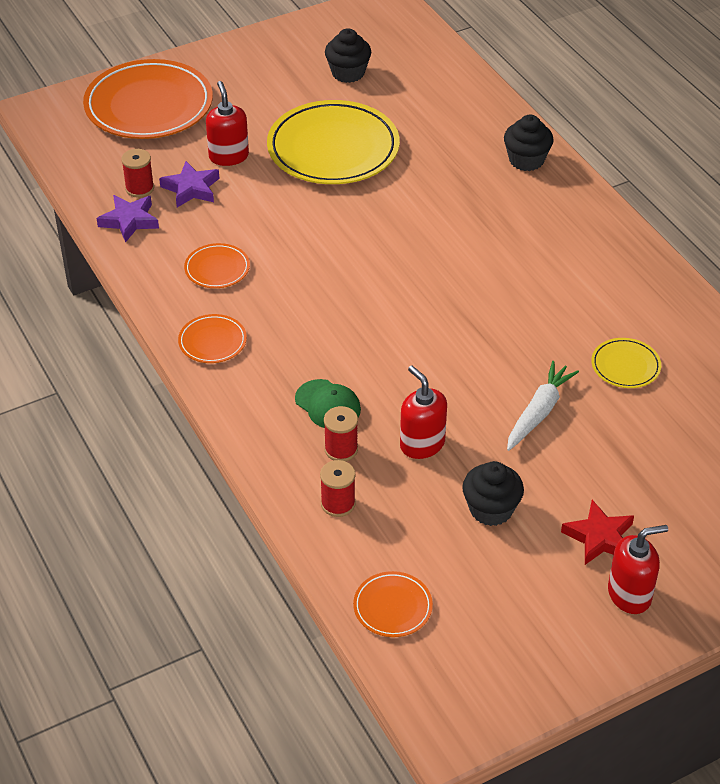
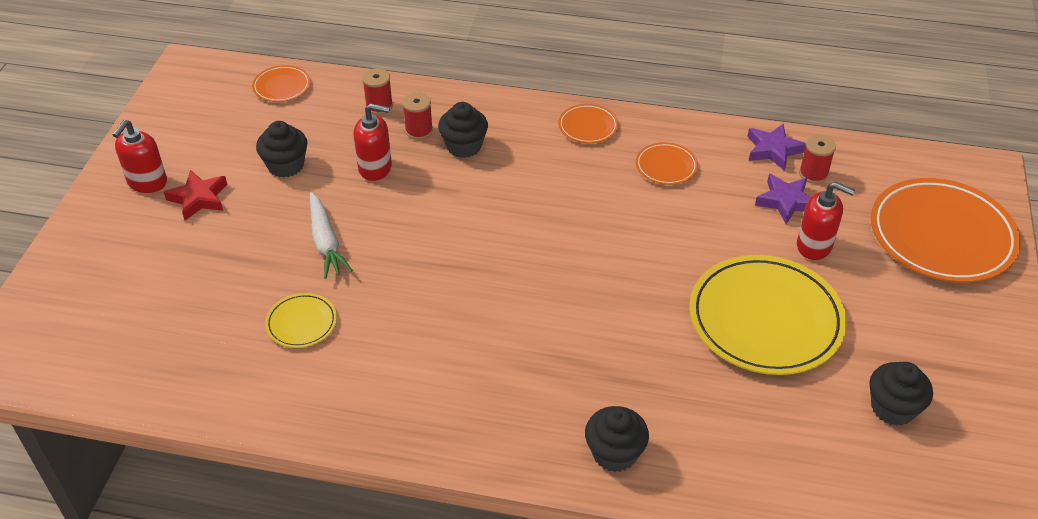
camera: 130 degrees right, 0 degrees up
(328, 405) = (464, 146): green cap -> black cupcake

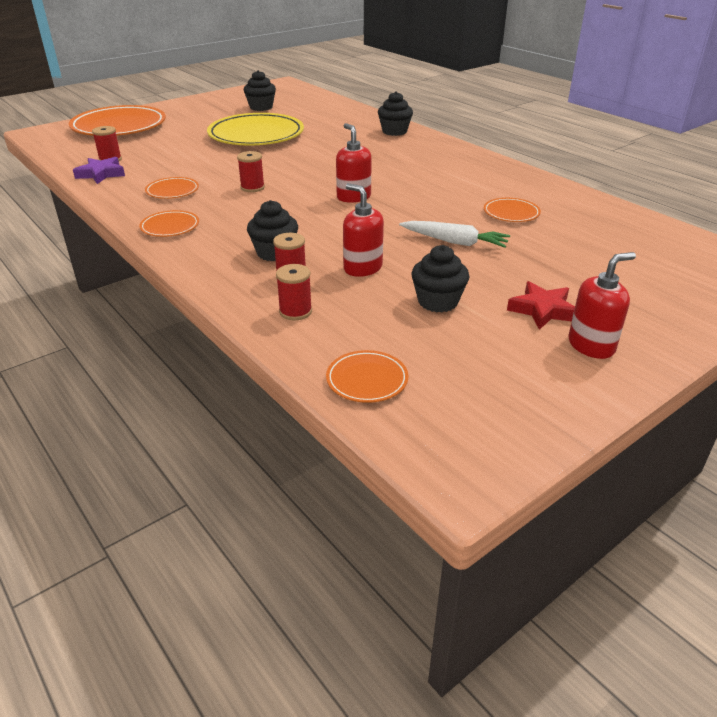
camera: 140 degrees left, 10 degrees down
(301, 323) = (511, 213): yellow plate -> orange plate
(325, 242) = (454, 242): white carrot -> white carrot turned 90 degrees clockwise
(604, 214) = (252, 187): none -> red spool
(786, 201) = (151, 157): purple star -> none
(814, 246) = (179, 142): red soap dispenser -> red soap dispenser (353, 197)

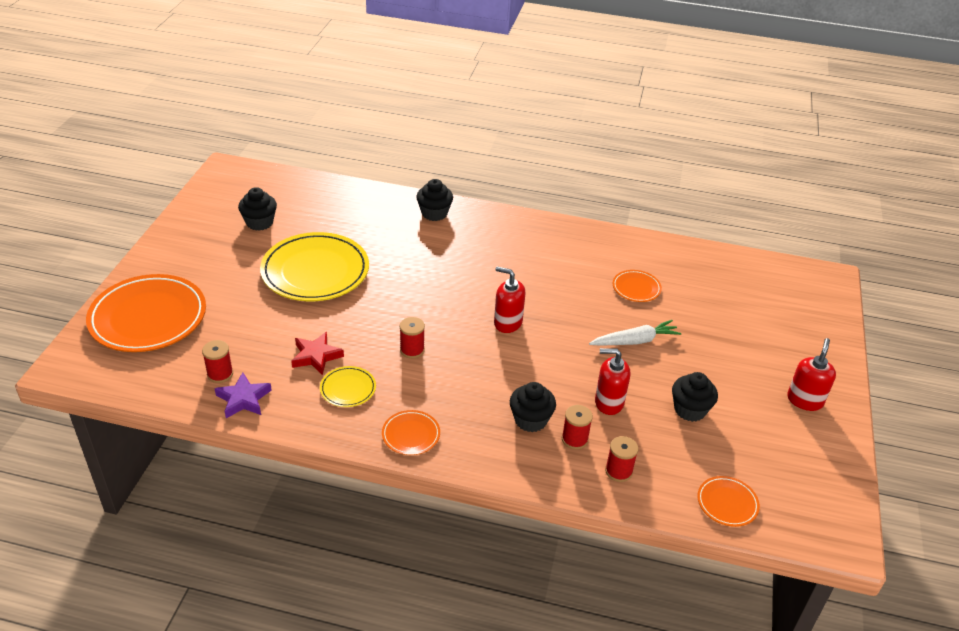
camera: 40 degrees left, 5 degrees up
(172, 191) = (348, 389): orange plate -> yellow plate
(542, 310) = (752, 383): red star -> red star (316, 356)

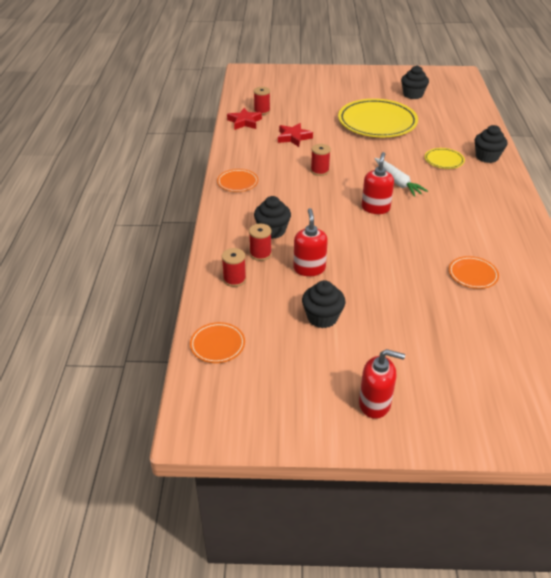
camera: 80 degrees right, 0 degrees up
(148, 317) = (297, 82): orange plate -> none
(243, 399) = (244, 122): purple star -> red star
(348, 389) = (269, 153): yellow plate -> yellow plate (444, 160)
(635, 341) = (395, 278): white carrot -> white carrot (397, 182)

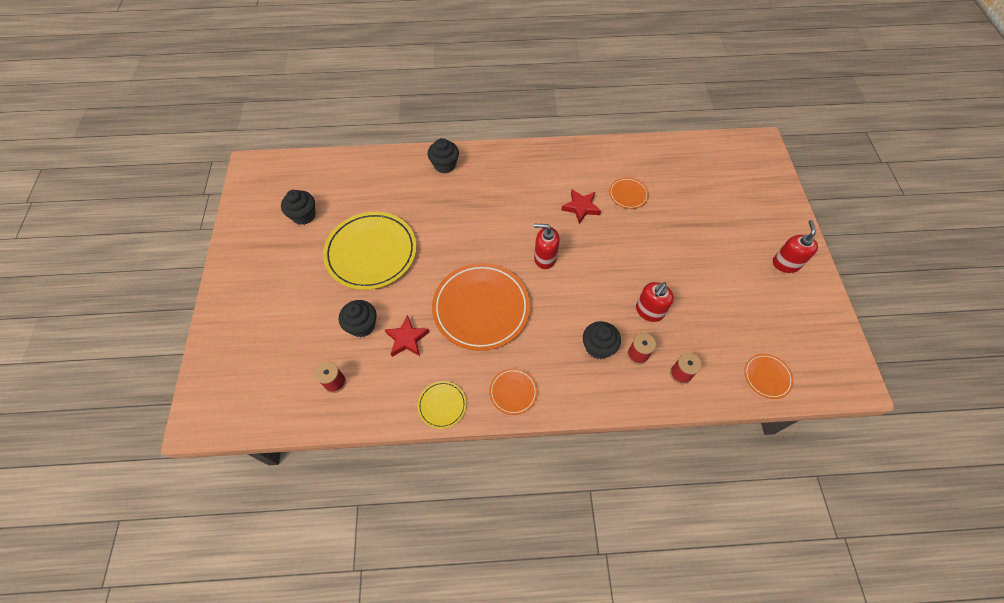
camera: 95 degrees left, 20 degrees up
(244, 122) = (365, 402): red star -> red star (581, 207)
(309, 268) = (649, 311): red soap dispenser -> red soap dispenser turned 45 degrees counterclockwise
(319, 171) = (481, 308): red spool -> orange plate
(322, 317) = (709, 299): black cupcake -> black cupcake (362, 325)
(397, 182) = (496, 239): white carrot -> none
(444, 160) = (453, 198): yellow plate -> yellow plate (442, 405)

